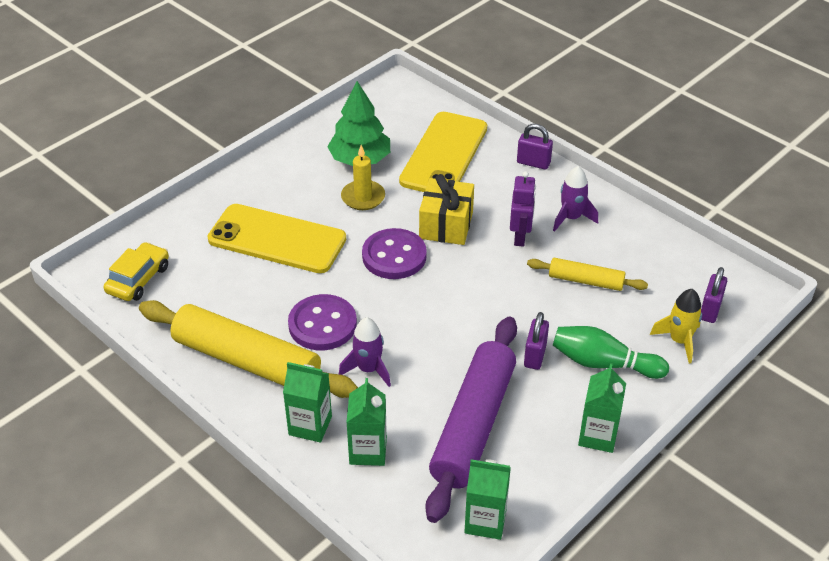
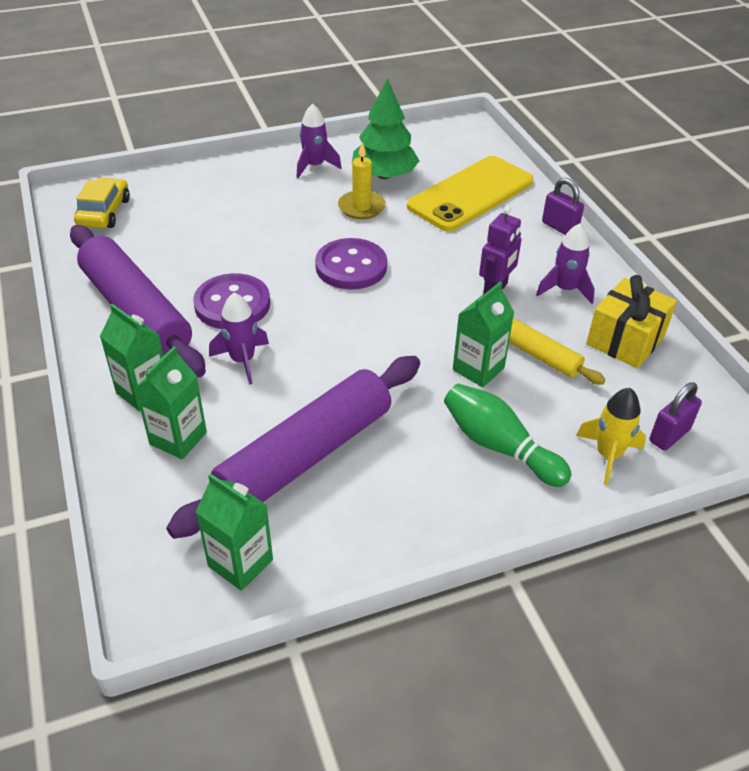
camera: 25 degrees right, 0 degrees up
(138, 279) = (104, 212): yellow car -> yellow car turned 45 degrees counterclockwise
(247, 360) = (136, 311): yellow rolling pin -> purple rolling pin
(277, 239) = (252, 218): yellow phone -> none
(293, 170) = (314, 166): none -> purple rocket
(446, 225) = (425, 255): yellow gift -> yellow gift (625, 340)
(535, 355) = (426, 410): purple padlock -> none
(598, 436) = (437, 522): green carton -> green carton (478, 369)

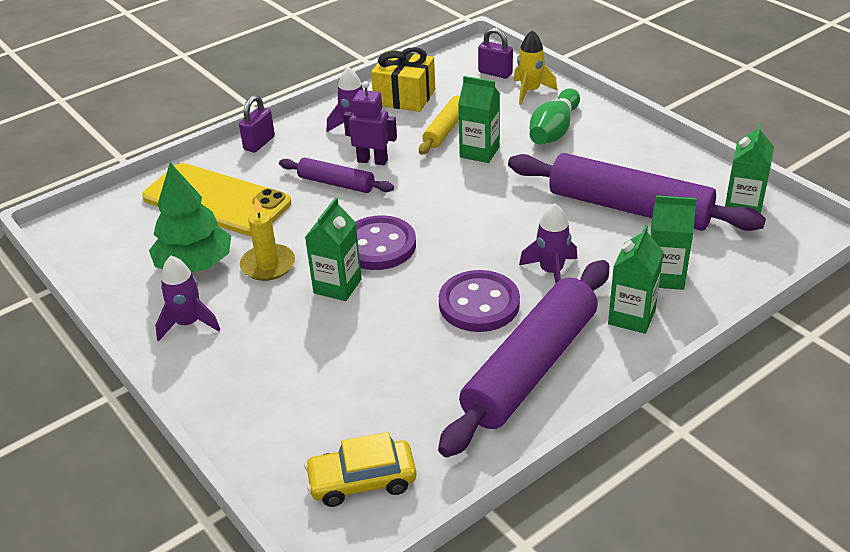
camera: 105 degrees left, 5 degrees down
(310, 236) = (337, 286): none -> green carton
(465, 260) = (336, 183): none -> purple rolling pin

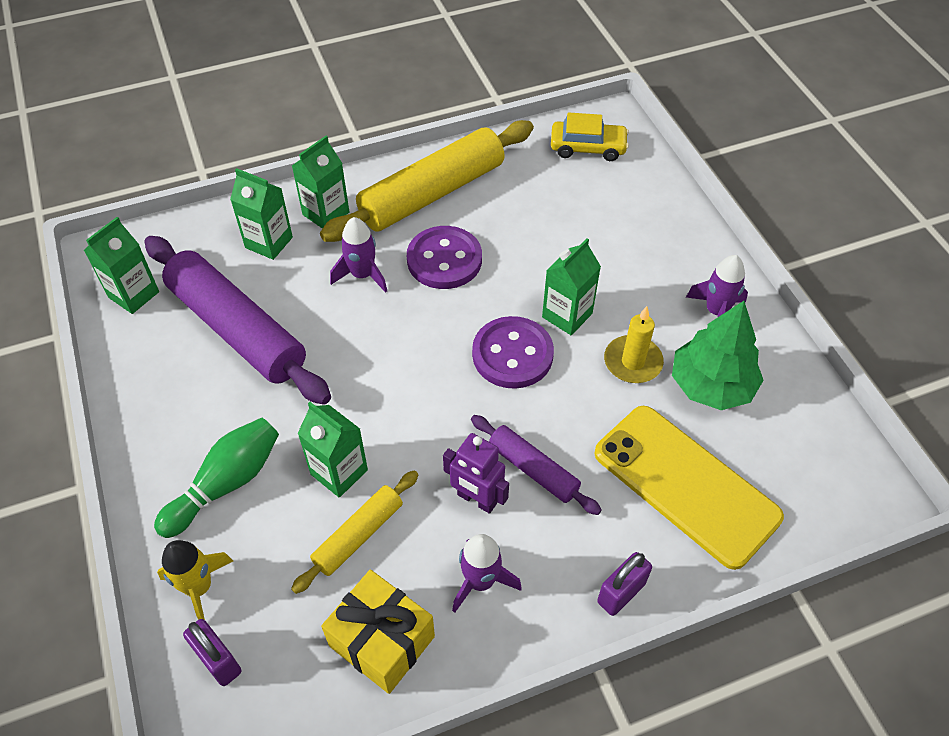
camera: 165 degrees left, 15 degrees up
(530, 367) = (432, 193): purple rolling pin -> yellow rolling pin

